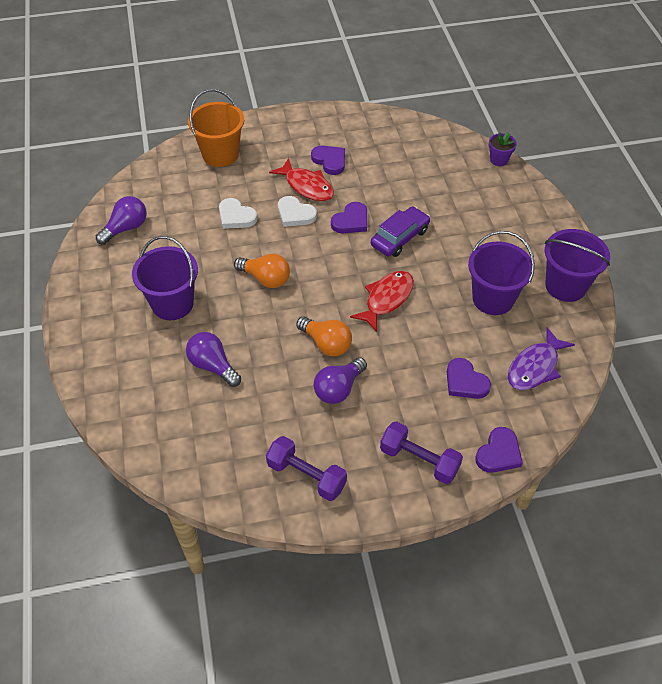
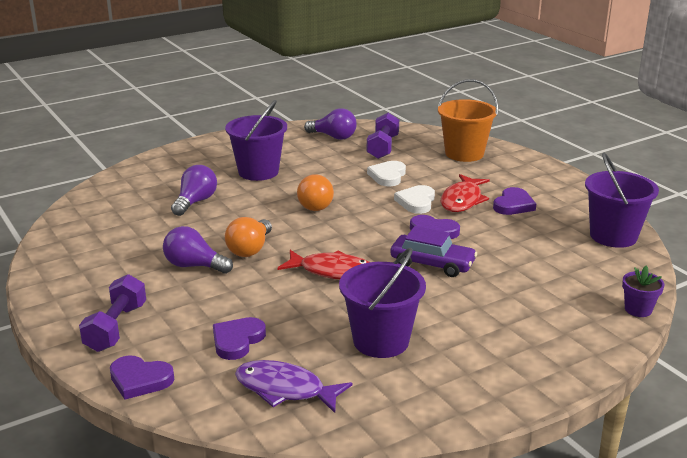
camera: 70 degrees right, 25 degrees down
(306, 476) = (82, 268): purple dumbbell -> purple dumbbell (383, 147)
(565, 286) = (446, 397): purple bucket -> purple bucket (613, 236)

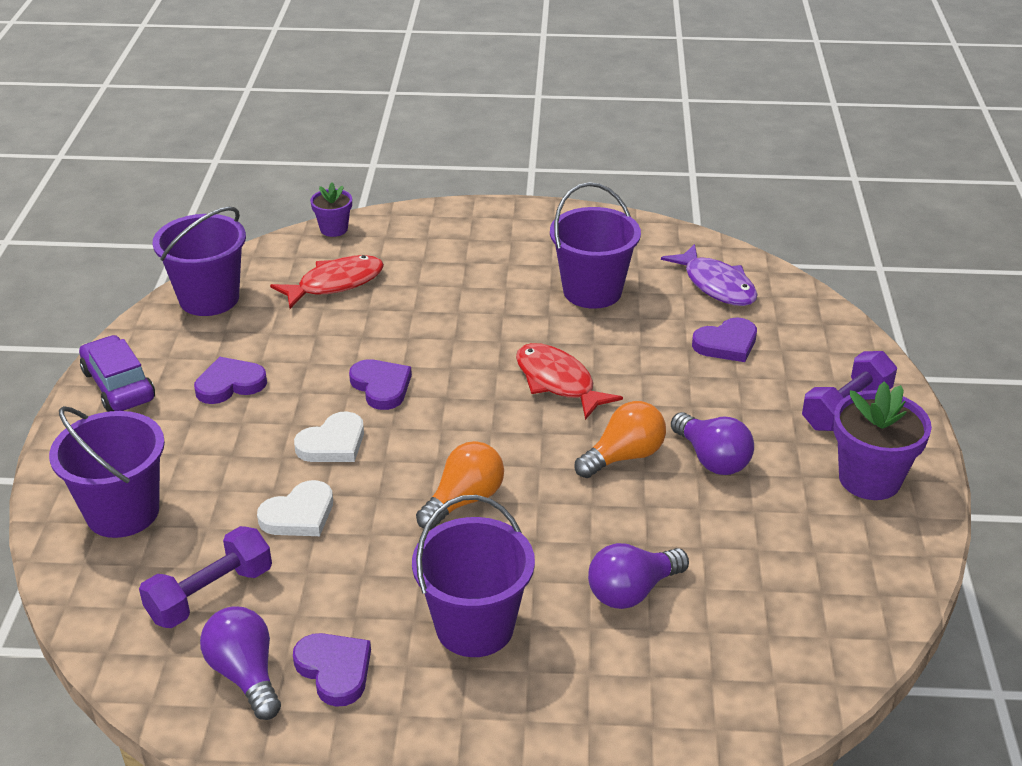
camera: 145 degrees left, 10 degrees up
(82, 290) = (869, 479): none -> purple flower pot
(140, 380) = (843, 342): purple heart -> purple heart (335, 670)
(432, 264) = (441, 346): purple car -> purple car (118, 385)
(462, 200) = (274, 419): red fish -> red fish (335, 284)
(464, 153) = (122, 512): orange bucket -> purple bucket

